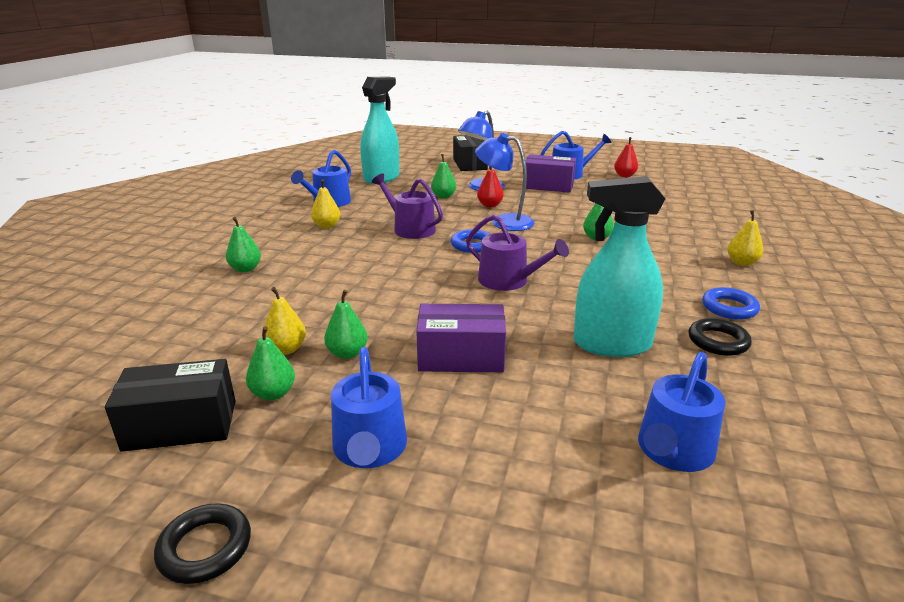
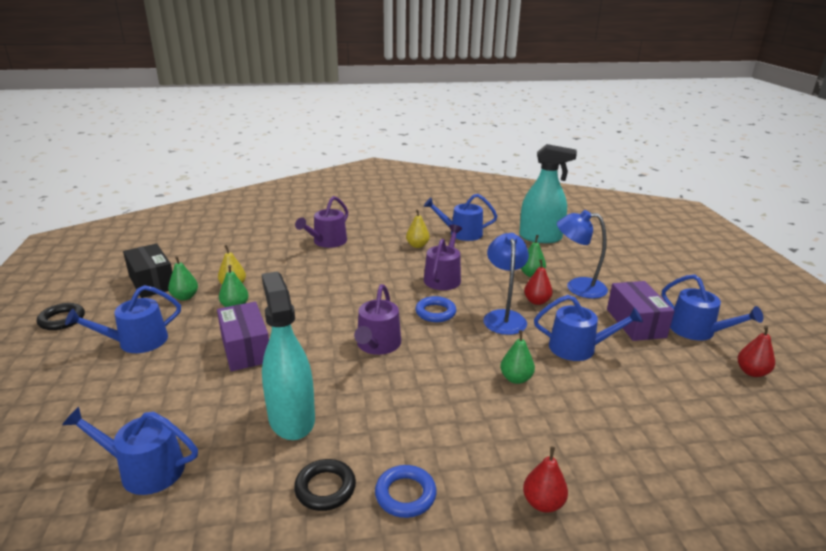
camera: 65 degrees right, 0 degrees up
(245, 269) = (327, 242): green pear -> purple watering can
(470, 164) = (638, 266): black box -> none
(568, 209) = (578, 348): none -> blue watering can
(741, 262) = (543, 503): yellow pear -> red pear

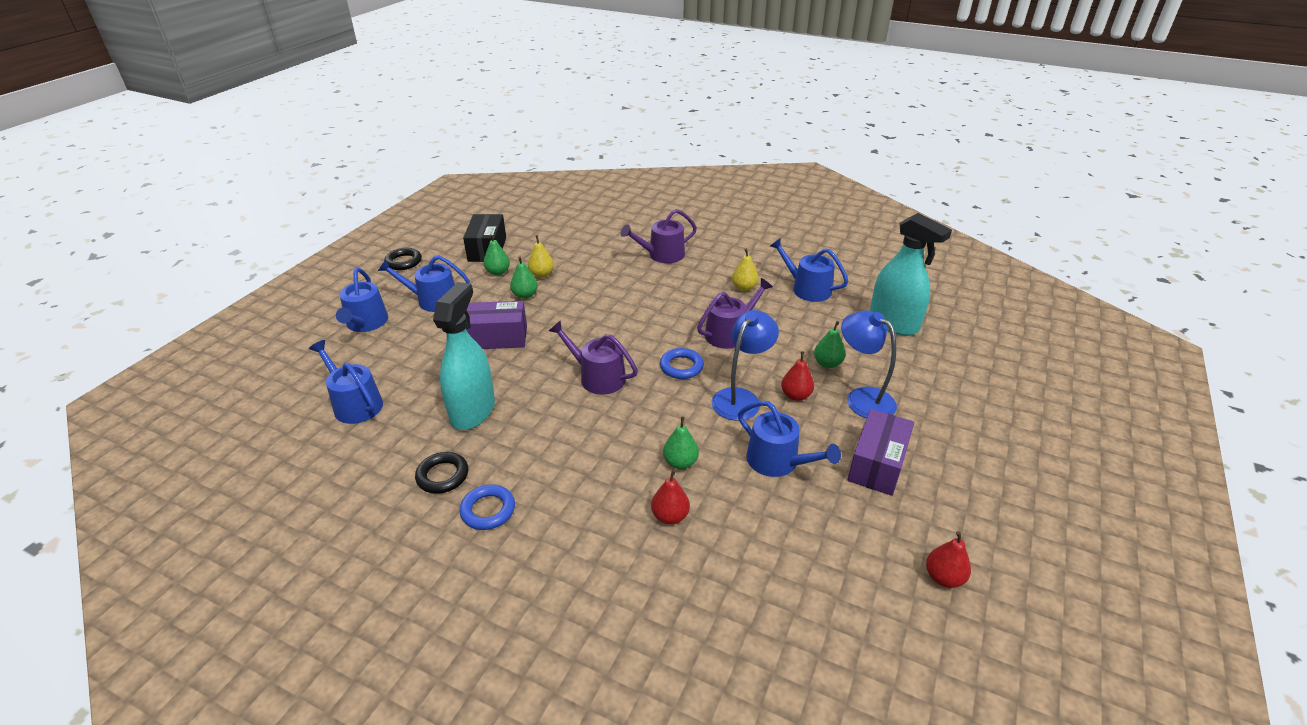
camera: 35 degrees right, 10 degrees up
(246, 349) = (497, 338): purple box -> purple box turned 75 degrees clockwise
(377, 345) = (597, 377): purple watering can -> purple watering can turned 75 degrees clockwise
(543, 503) = (577, 574): red pear -> red pear (670, 516)
(697, 331) = (941, 505): blue watering can -> blue watering can (366, 323)

